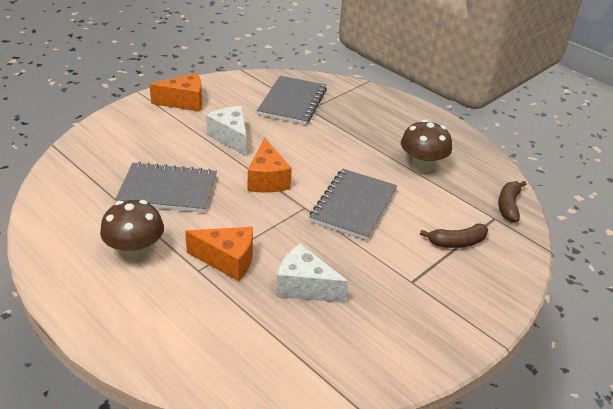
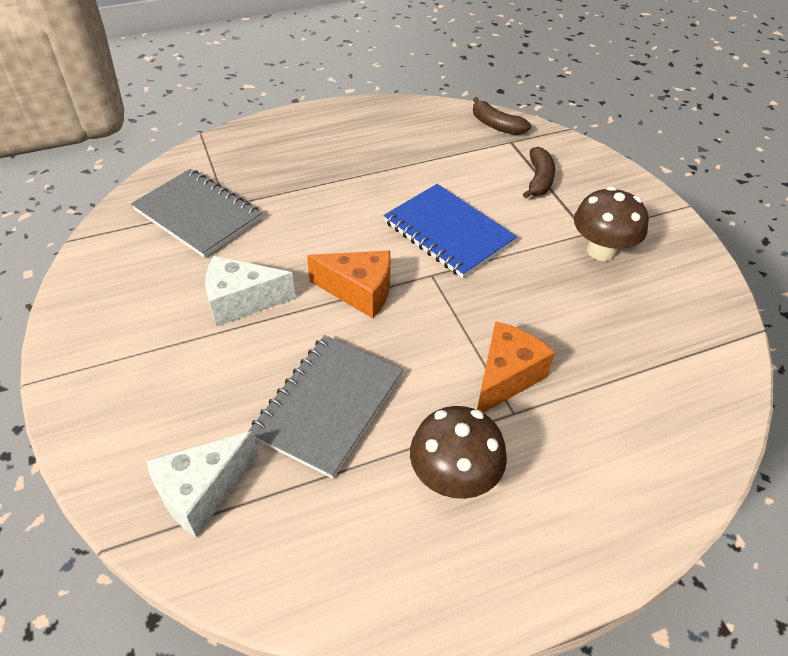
camera: 65 degrees left, 10 degrees up
(184, 102) = (107, 330): orange cheese -> none
(304, 287) = (573, 319): white cheese -> white cheese (202, 492)
(353, 206) = (448, 233): grey notebook -> blue notebook
(422, 166) = (402, 156): brown mushroom -> brown mushroom (601, 250)

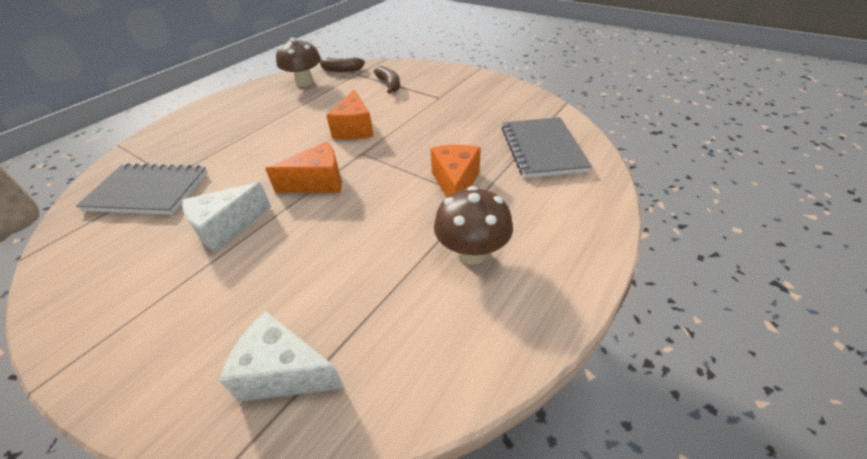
camera: 30 degrees left, 5 degrees down
(202, 492) = (285, 372): white cheese -> white cheese turned 90 degrees clockwise
(328, 406) = (348, 257): grey notebook -> grey notebook (542, 149)
(448, 233) = (354, 129): blue notebook -> orange cheese
(601, 250) = (454, 102): brown mushroom -> brown mushroom (304, 82)

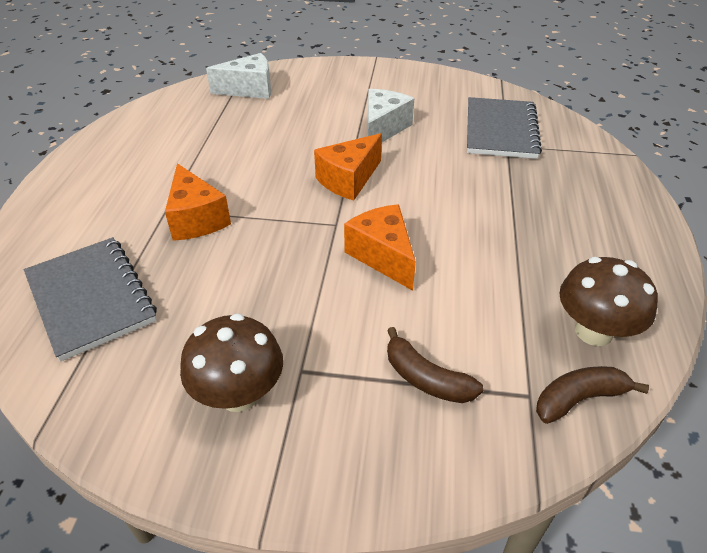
camera: 150 degrees right, 0 degrees up
(148, 191) = (501, 130): grey notebook -> grey notebook turned 60 degrees counterclockwise
(472, 252) = (156, 166): brown mushroom -> brown mushroom (239, 394)

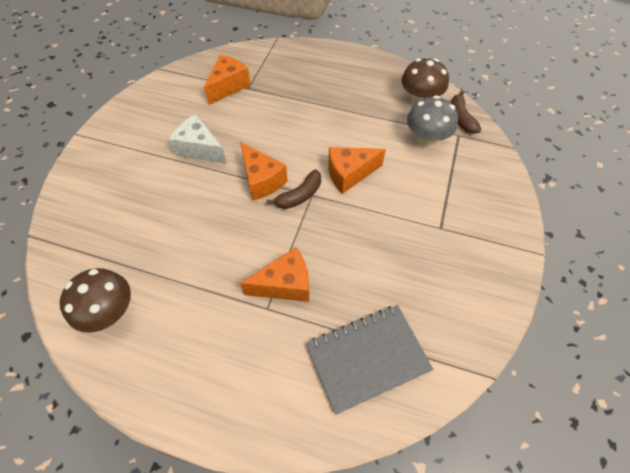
camera: 80 degrees left, 15 degrees up
(239, 394) = (457, 260): brown mushroom -> brown mushroom (111, 312)
(249, 90) = (87, 237): white cheese -> none
(426, 379) = (448, 172): brown banana -> brown banana (299, 196)
(494, 344) = (426, 139): none -> grey mushroom
(501, 130) = (228, 86): grey notebook -> orange cheese

